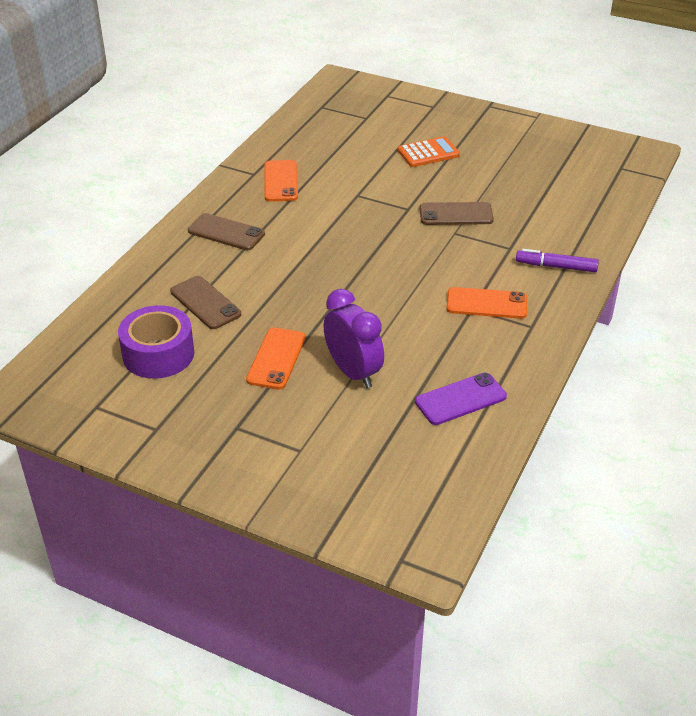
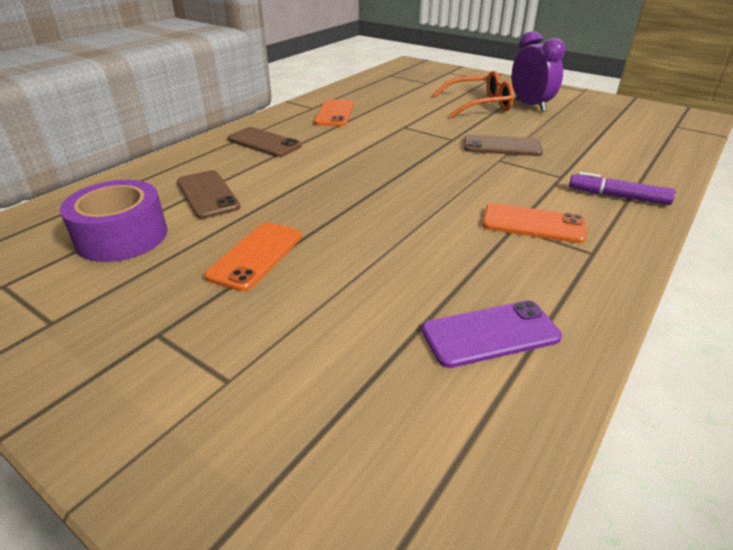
camera: 10 degrees right, 5 degrees down
(353, 372) = (346, 281): purple clock -> purple clock (530, 106)
(428, 153) = (479, 105): orange calculator -> orange glasses

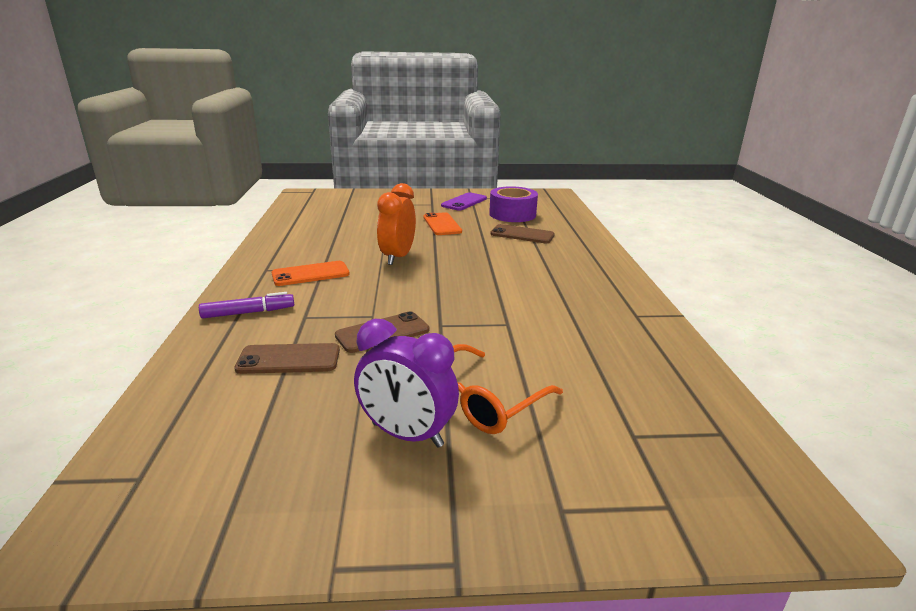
camera: 140 degrees right, 10 degrees down
(264, 143) = (575, 268): brown phone -> brown phone (289, 359)
(334, 113) = (599, 316): orange phone -> none
(405, 213) = (397, 257): none -> orange clock
(490, 334) = (307, 231): purple phone -> purple phone (464, 202)

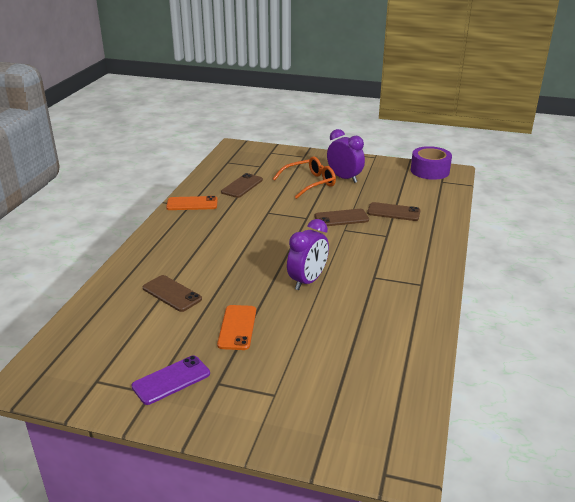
camera: 160 degrees left, 5 degrees up
(248, 312) = (423, 244): purple marker -> none
(310, 274) = (383, 273): orange phone -> orange phone (192, 204)
(397, 257) = (307, 281): orange clock -> purple clock
(512, 214) = (141, 334): purple tape -> purple tape (430, 171)
(604, 367) = (242, 186): none -> brown phone

